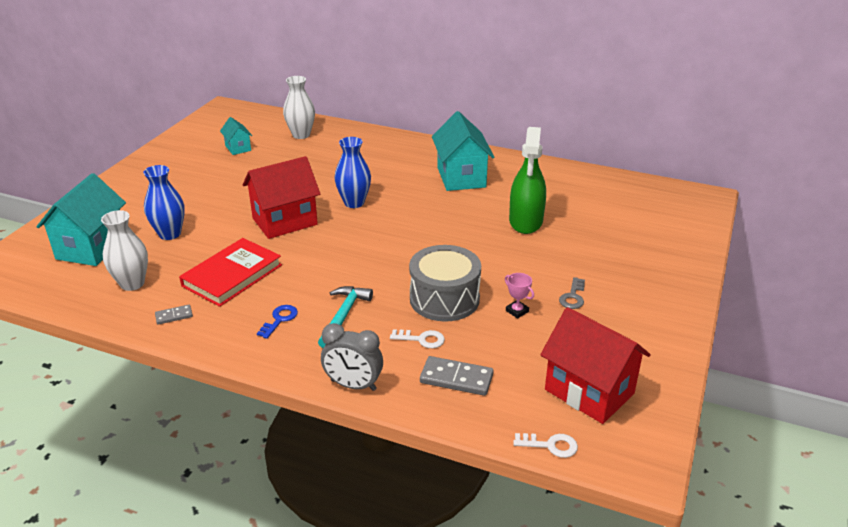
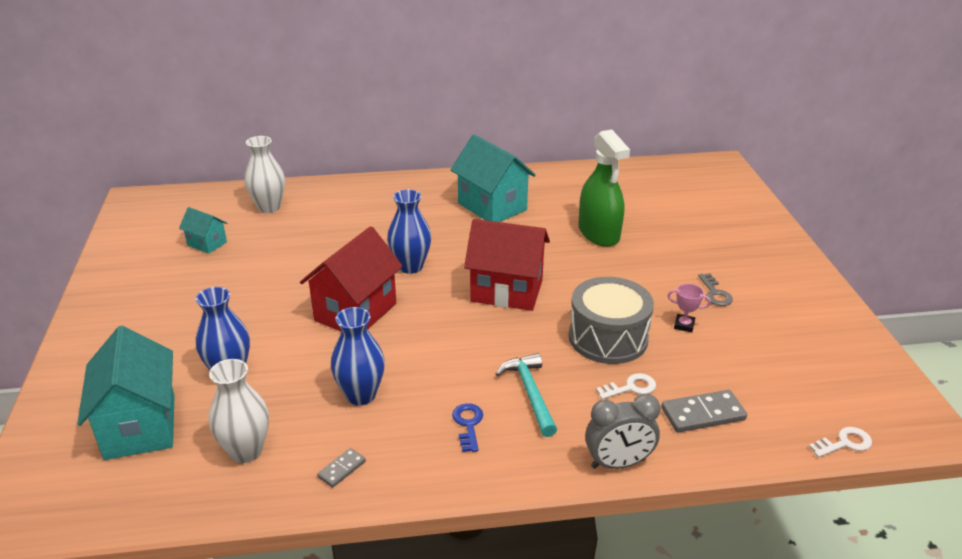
camera: 30 degrees left, 0 degrees up
(232, 275) = (361, 395): red book -> blue vase
(589, 391) = (820, 378): red house -> red house (506, 291)

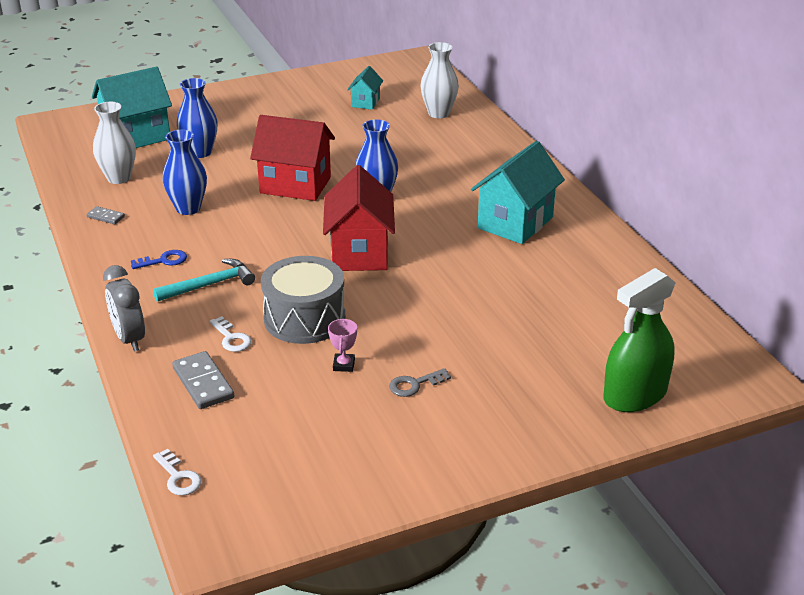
camera: 75 degrees right, 0 degrees up
(599, 233) = (500, 295): green spray bottle -> green spray bottle (635, 395)

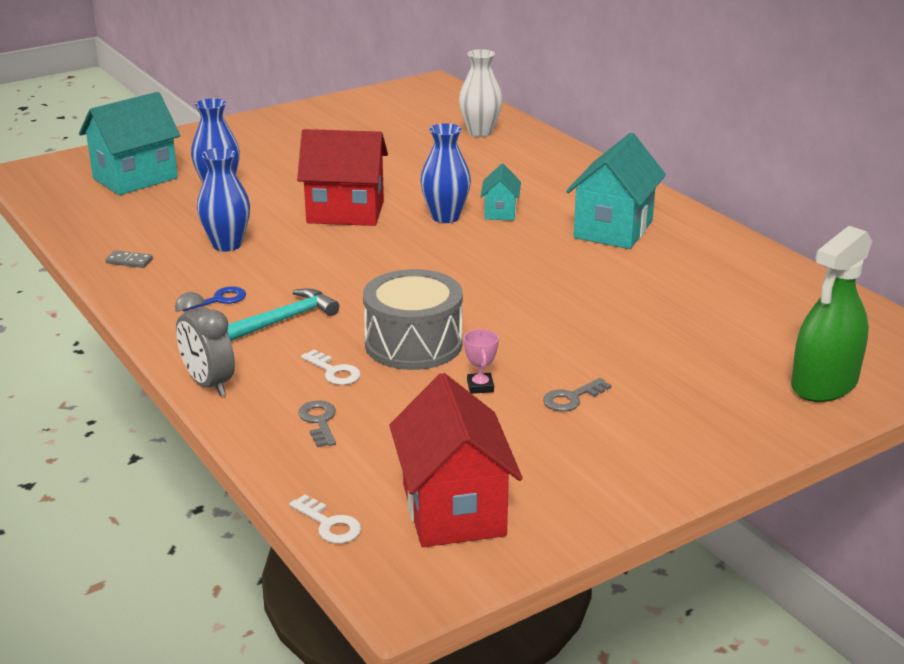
camera: 10 degrees left, 5 degrees down
(119, 178) = (130, 221): white vase -> none
(203, 383) = (319, 421): grey domino -> grey key
(359, 253) = (449, 272): red house -> red house (453, 510)
(365, 102) = (392, 127): turquoise house -> turquoise house (500, 212)

